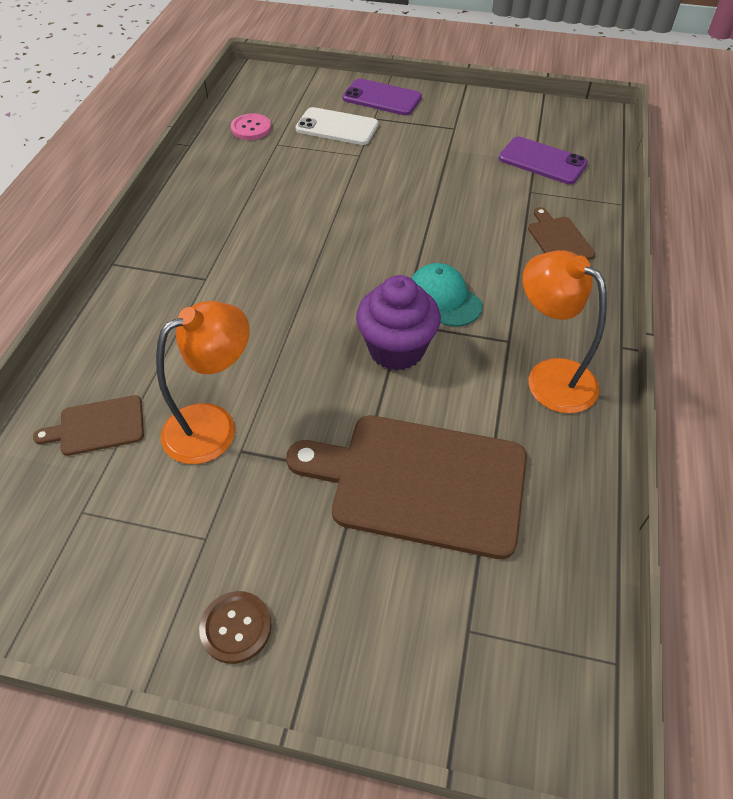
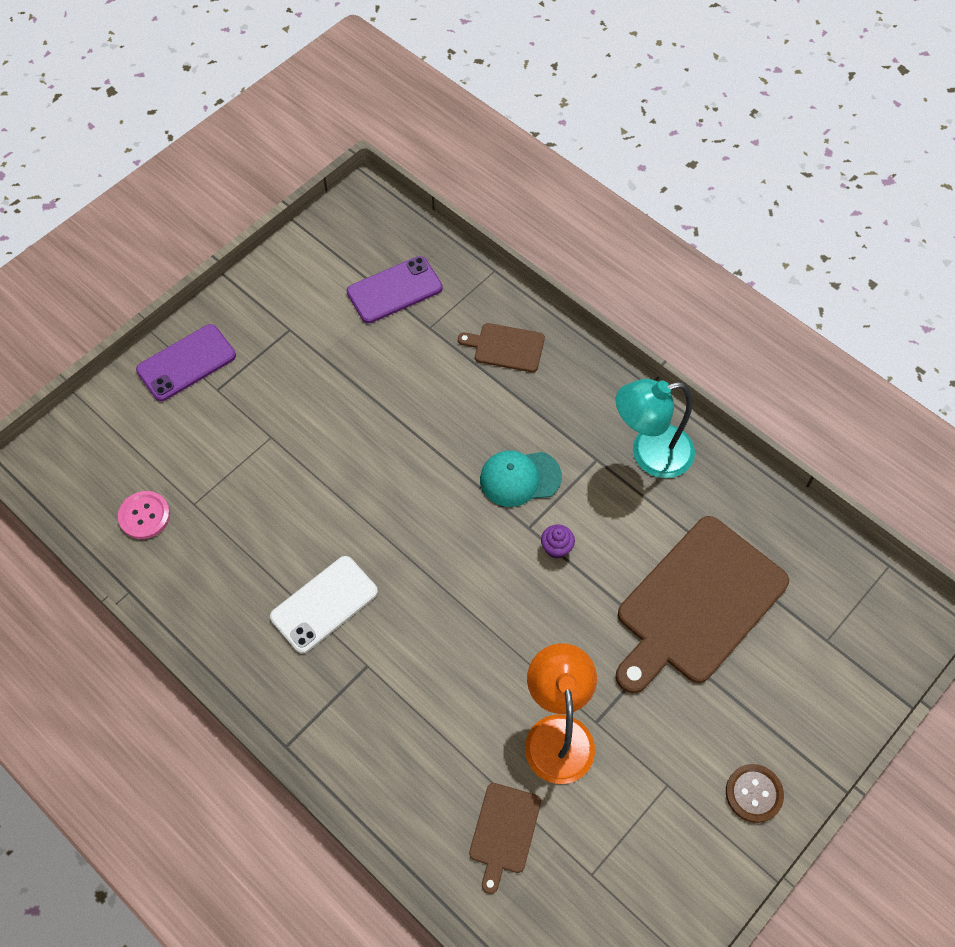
camera: 60 degrees left, 10 degrees up
(337, 127) = (207, 432): white phone -> white phone (324, 604)
(396, 349) = (556, 548): purple cupcake -> purple cupcake, size x0.43
(549, 377) = (649, 454): orange lamp -> turquoise lamp

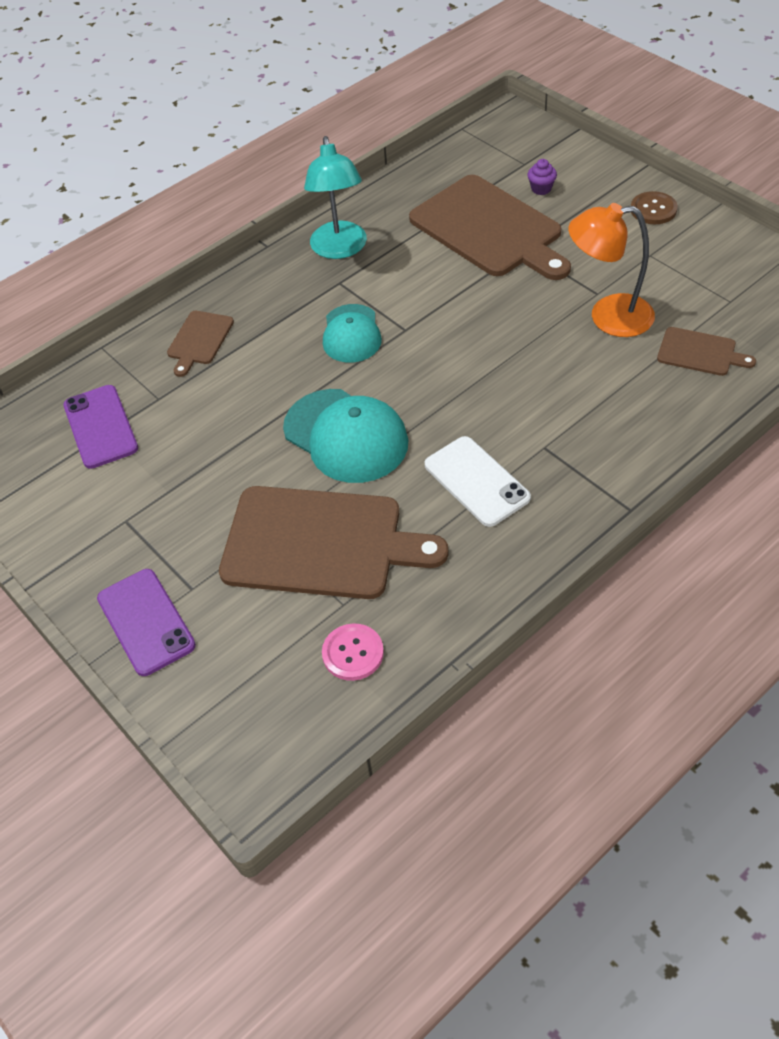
camera: 80 degrees left, 10 degrees down
(257, 479) = (320, 543): none -> brown cutting board
(382, 487) = (346, 436): none -> turquoise cap
(556, 548) = (428, 311): purple cupcake -> purple cupcake (541, 189)

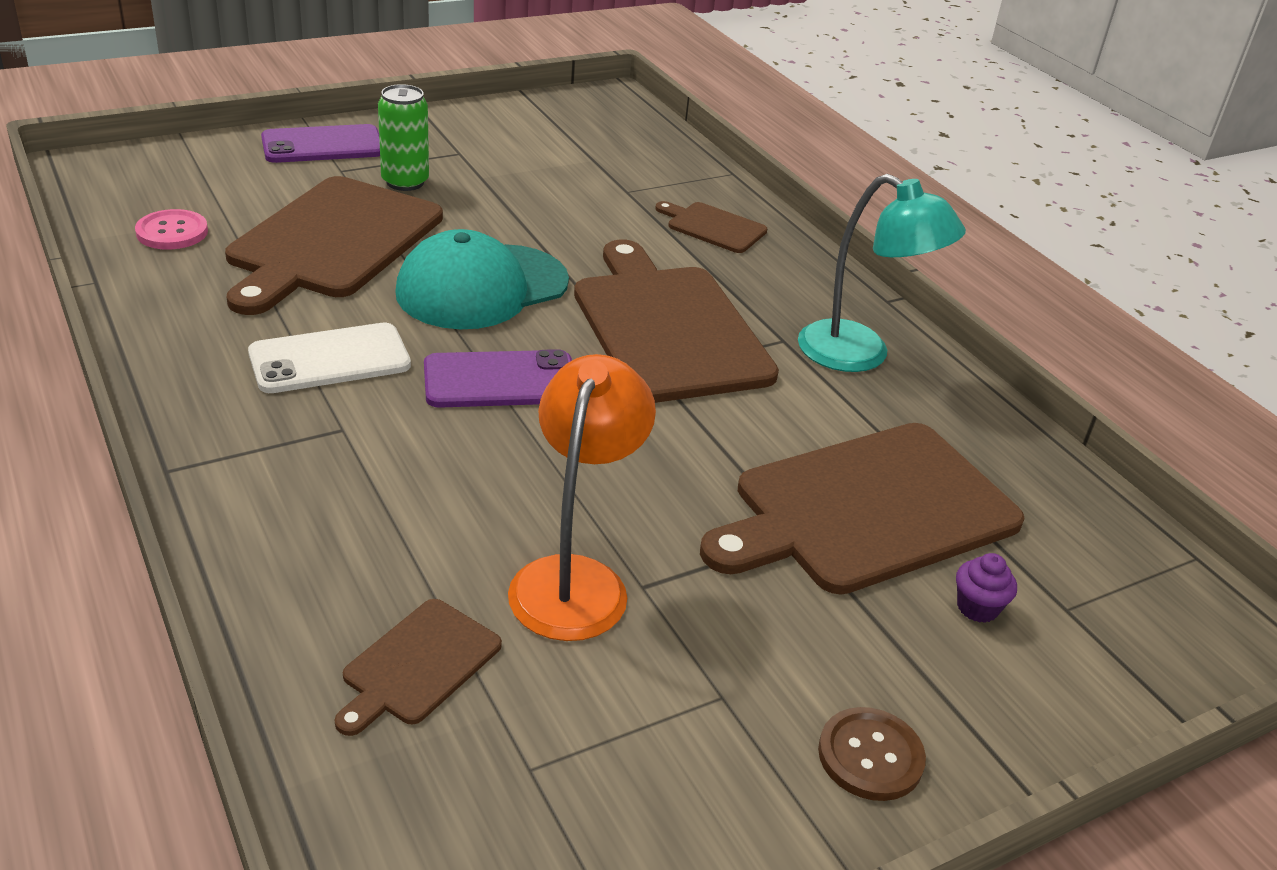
camera: 95 degrees right, 15 degrees down
(100, 427) = (603, 157): purple phone -> purple phone (500, 380)
(197, 536) = (405, 182): none -> green can
(340, 249) = (860, 355): turquoise lamp -> turquoise lamp turned 150 degrees counterclockwise
(351, 334) = (668, 328): turquoise cap -> brown cutting board

